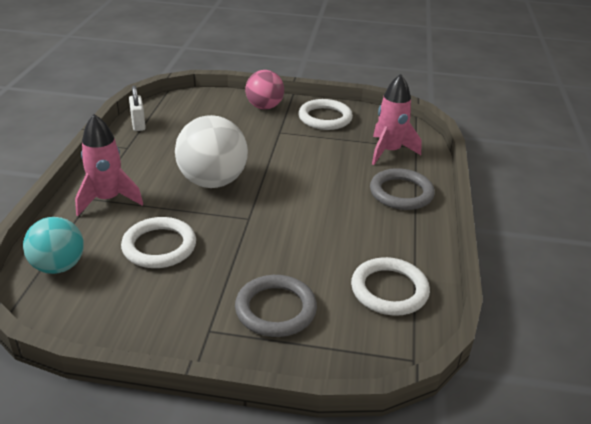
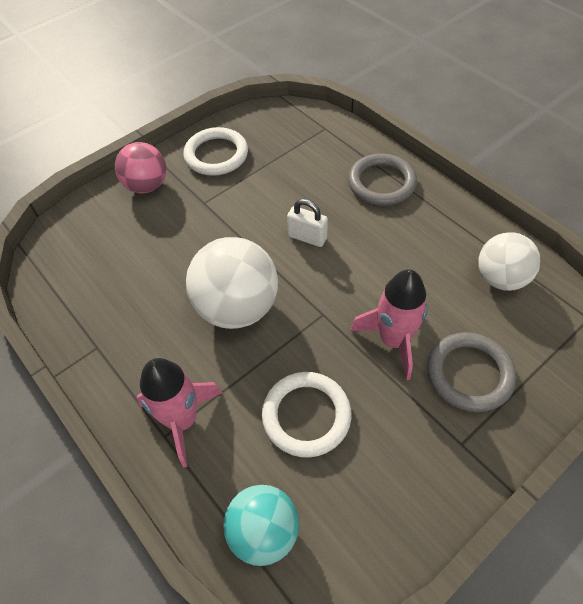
camera: 45 degrees left, 20 degrees up
(138, 124) = (60, 311): white padlock -> white padlock (307, 237)
(389, 151) = (315, 149): pink rocket -> pink rocket (393, 340)
(389, 290) = (500, 278): white ring -> white ball

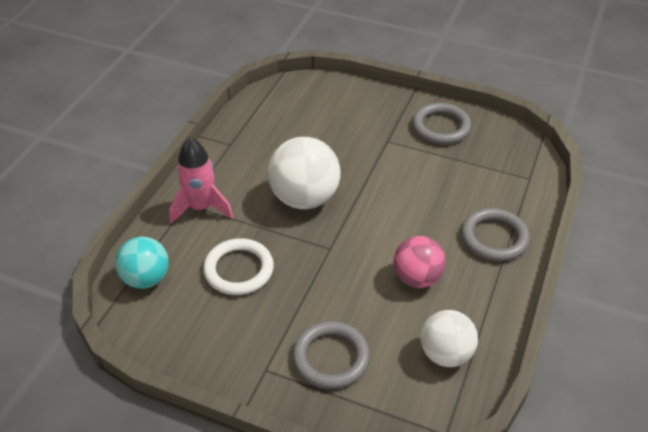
camera: 60 degrees right, 10 degrees down
(147, 185) = (379, 104): pink ball -> pink ball (417, 278)
(216, 155) = (441, 127): white ring -> grey ring
(307, 237) = (397, 212): white padlock -> none
(393, 340) = (332, 298): pink rocket -> none

